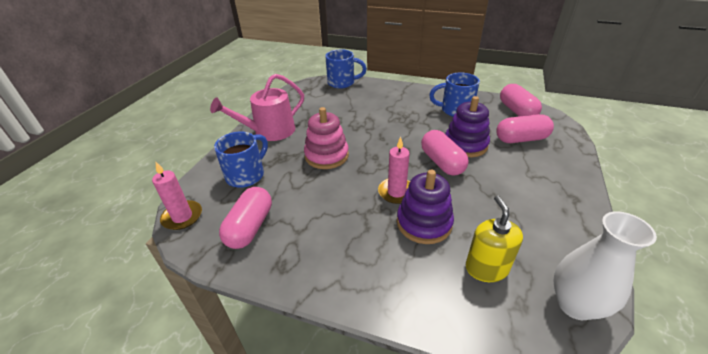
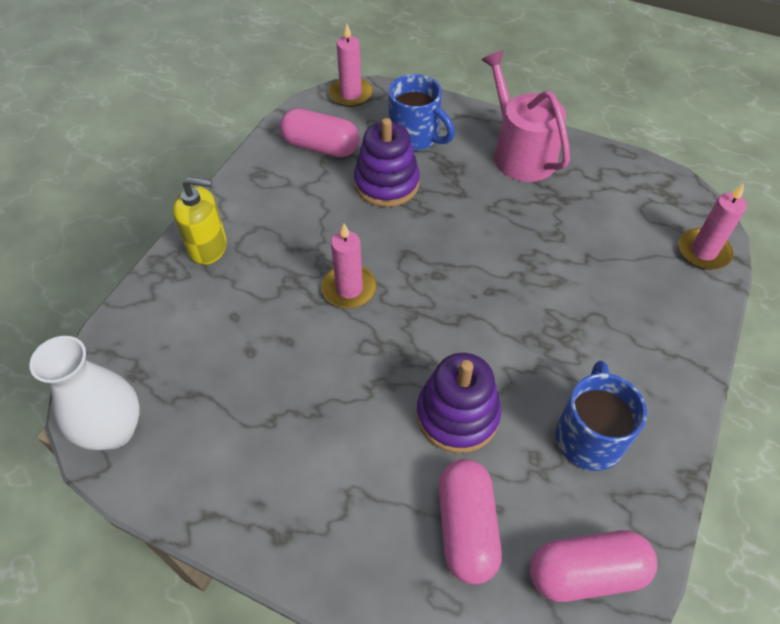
camera: 95 degrees right, 15 degrees up
(326, 156) = (448, 217): pink stacking toy -> none
(342, 83) = (703, 251): blue mug -> pink candle
(424, 223) = (283, 308): purple stacking toy -> purple stacking toy (386, 184)
(442, 162) = (409, 363): pink capsule -> none
(486, 268) = (193, 356): yellow soap dispenser -> yellow soap dispenser (208, 247)

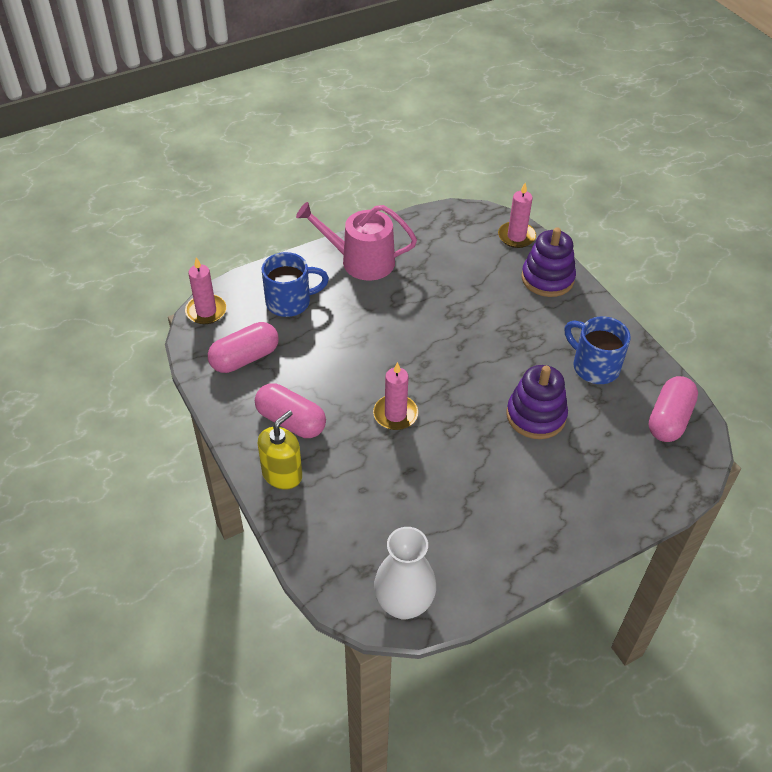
camera: 55 degrees left, 5 degrees down
(386, 184) = (320, 343): purple stacking toy -> purple stacking toy (547, 278)
(466, 527) = (609, 454): pink capsule -> pink capsule (291, 421)

